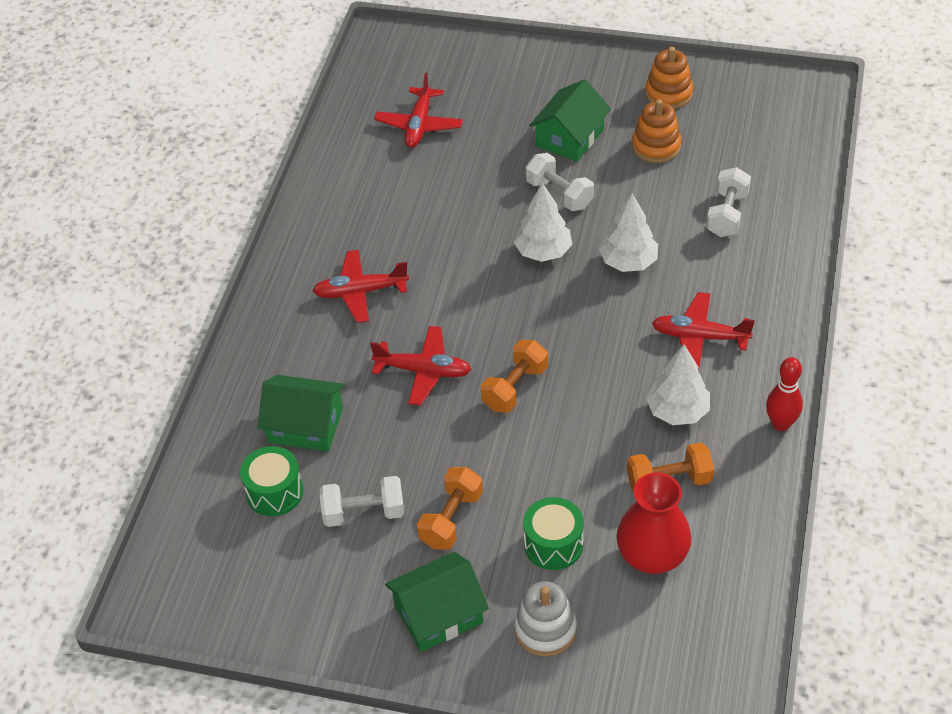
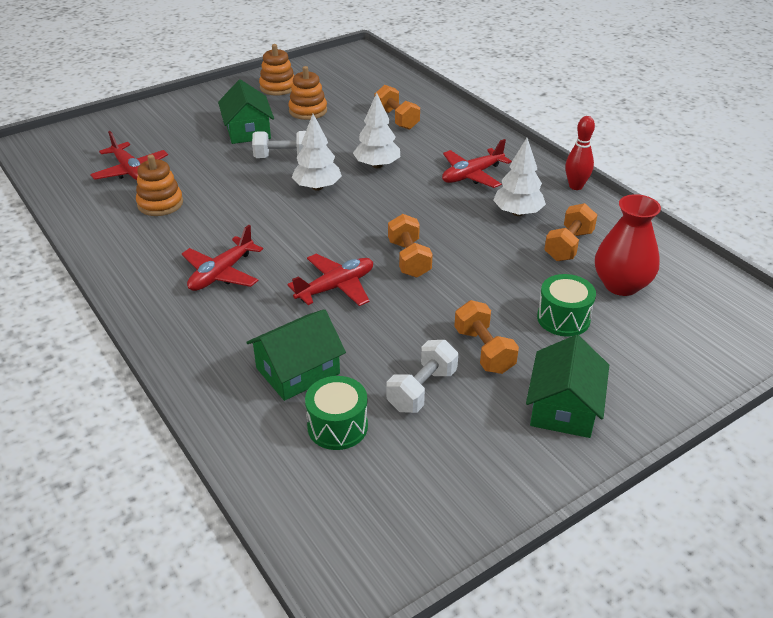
camera: 50 degrees left, 10 degrees down
(400, 181) = (160, 204): none -> orange stacking toy
(545, 629) = (633, 364): white stacking toy -> none
(727, 214) = (396, 119): white dumbbell -> orange dumbbell

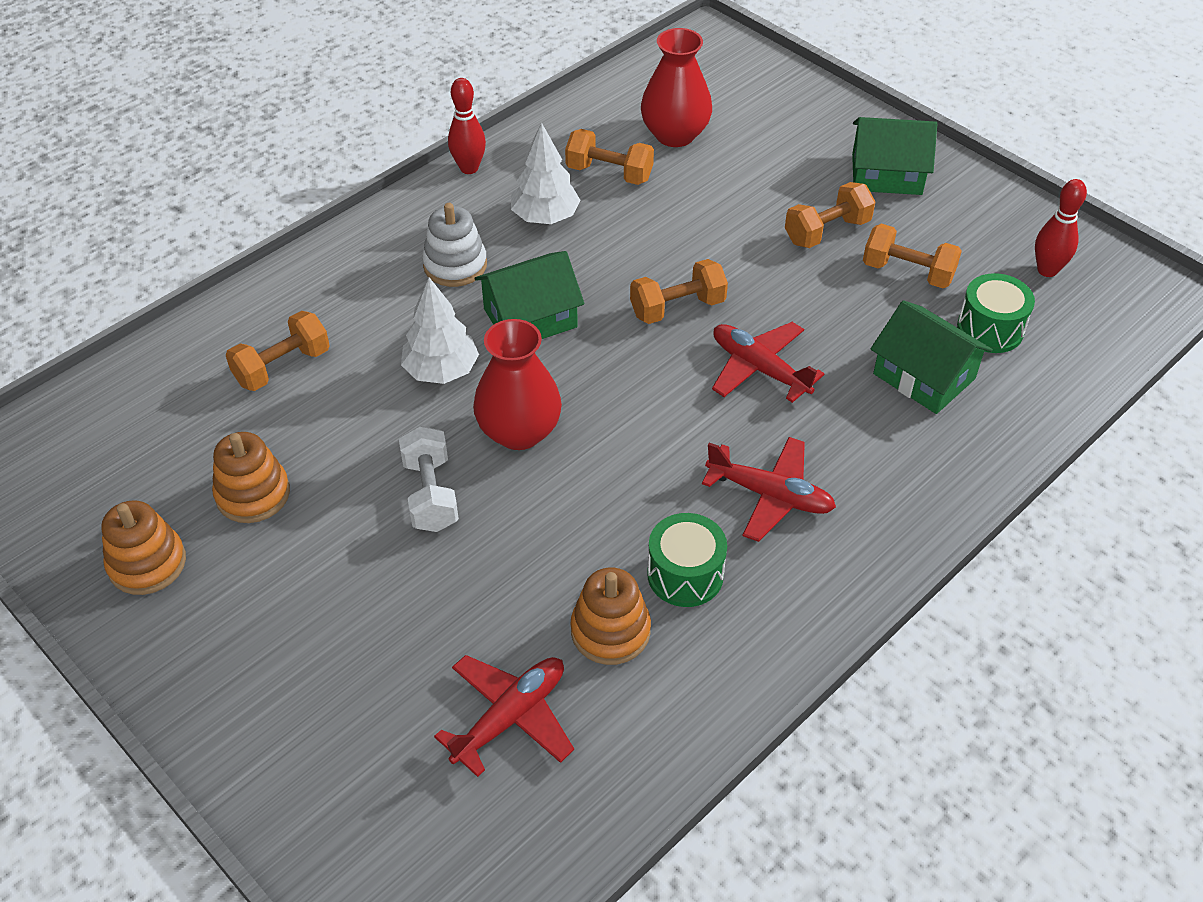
camera: 100 degrees left, 10 degrees up
(248, 130) = (336, 569): green house -> green house (530, 318)
(317, 187) = (519, 431): white tree -> red vase
(404, 493) = (1047, 270): none -> red bowling pin
(422, 390) = (907, 272): white dumbbell -> orange dumbbell
(472, 175) = (455, 265): red plane -> white stacking toy
(563, 318) = (750, 176): green drum -> green drum (685, 574)

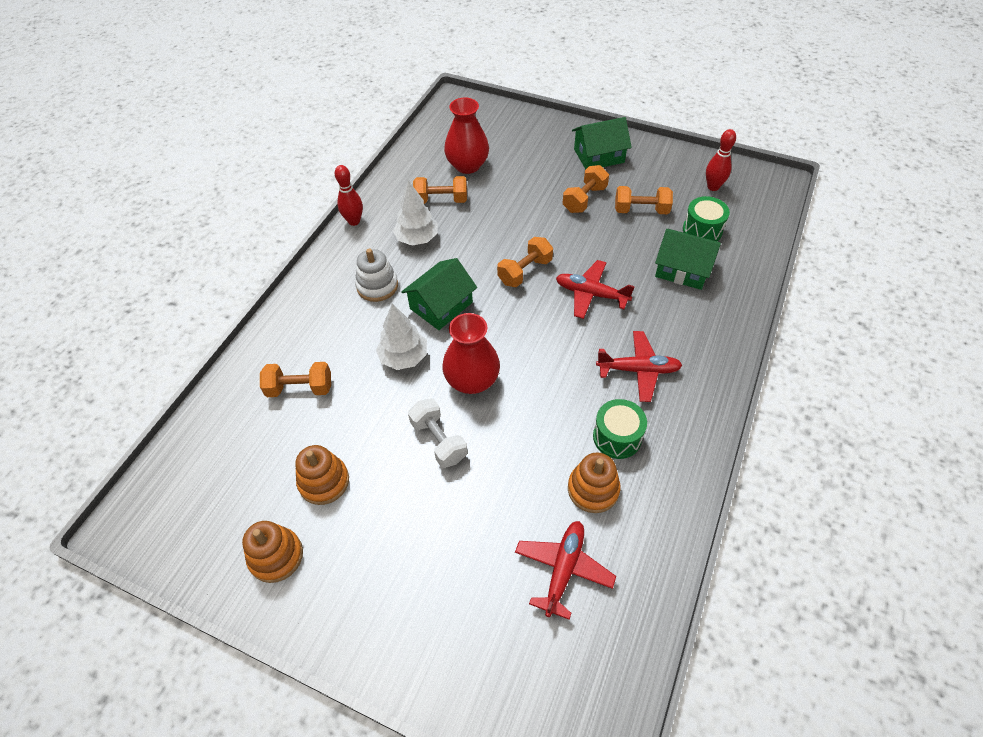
camera: 20 degrees left, 5 degrees up
(282, 367) = (300, 388): orange dumbbell -> orange dumbbell turned 60 degrees clockwise

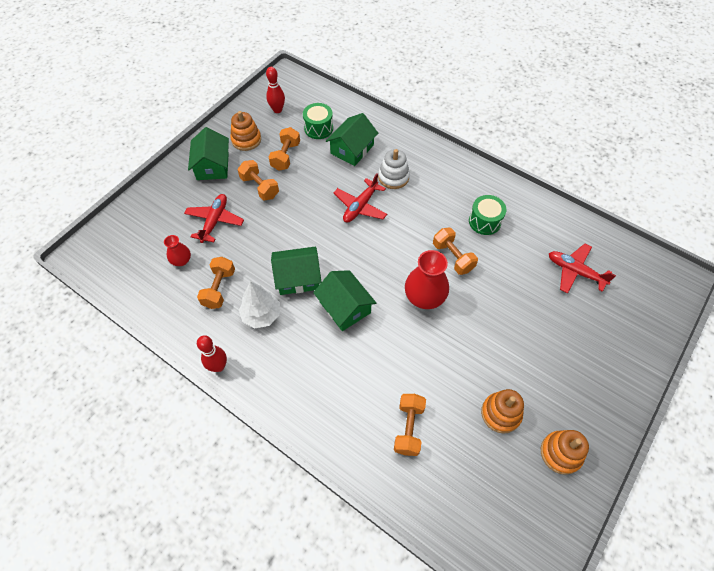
camera: 80 degrees left, 5 degrees up
(377, 286) = (309, 354): white stacking toy -> white stacking toy (393, 177)
(404, 357) = (392, 342): white tree -> none
(438, 440) = (474, 328): white dumbbell -> none
(467, 165) = (181, 260): red vase -> red vase, size x0.55
(470, 257) = (298, 277): none -> green house
(525, 271) = (325, 243): orange dumbbell -> orange dumbbell (452, 257)
(593, 489) = (521, 243): orange stacking toy -> orange stacking toy (246, 140)
(638, 370) = (434, 197): red plane -> red plane (215, 221)

